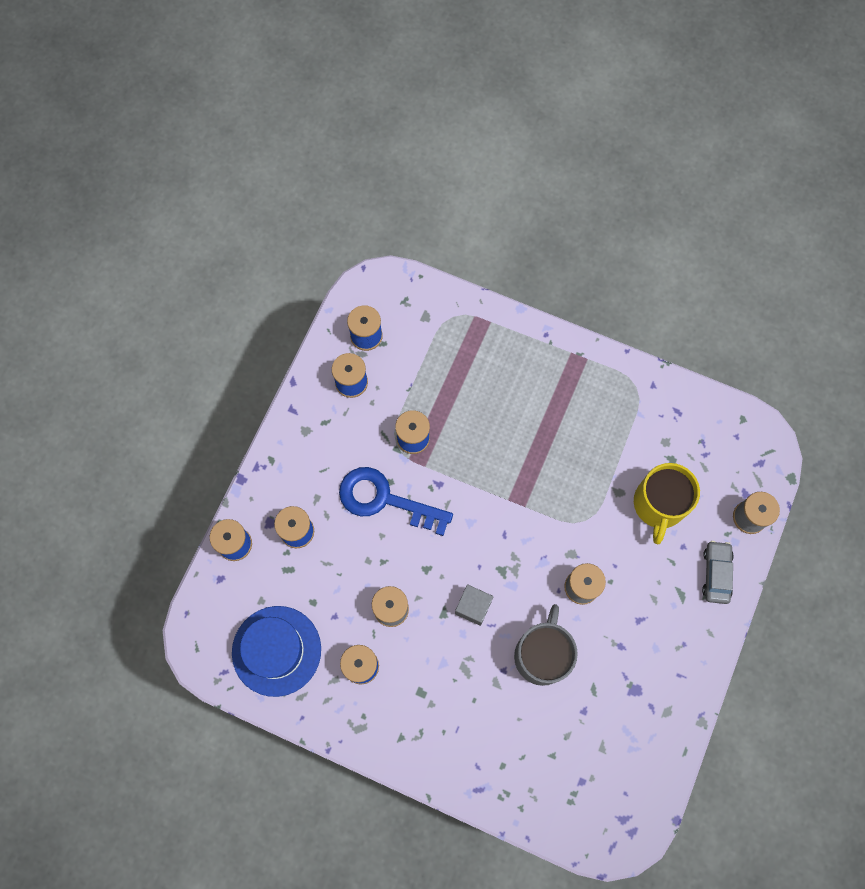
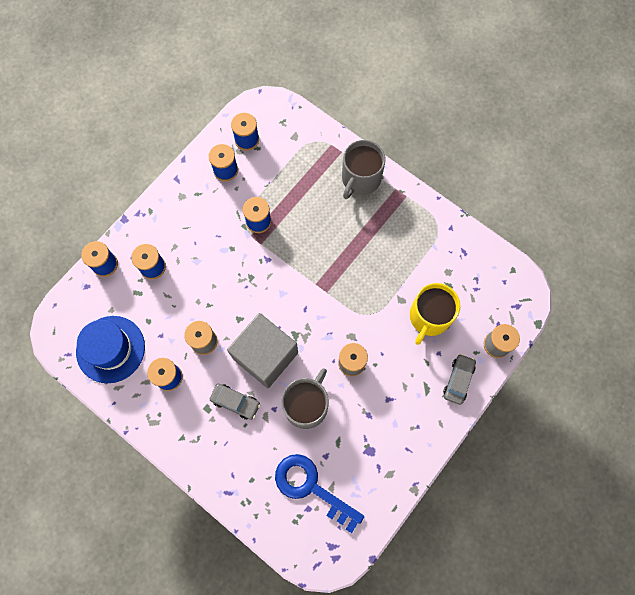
camera: 15 degrees right, 0 degrees up
(385, 500) = (224, 261): blue key -> blue key (311, 487)
(454, 675) = (235, 402): none -> grey car
(473, 607) = (265, 356): grey cube -> grey cube, size x2.12
(524, 351) = (360, 178): none -> grey mug

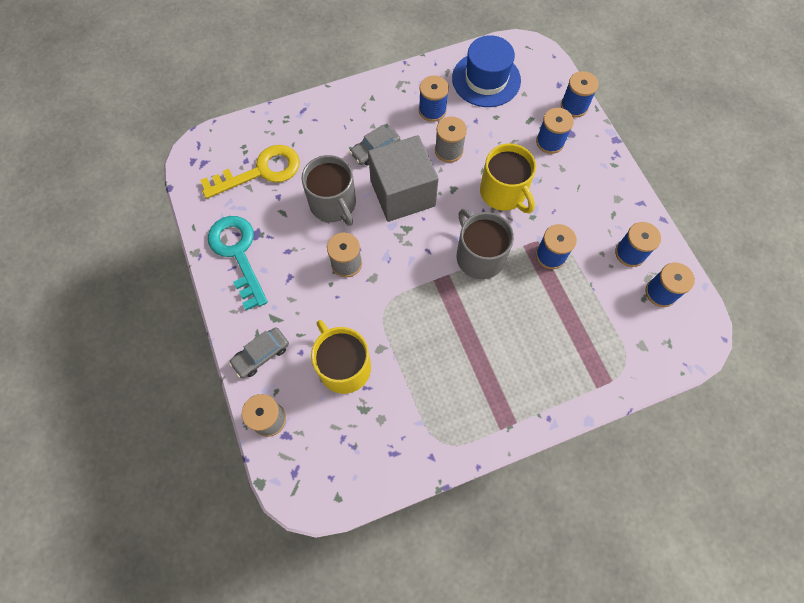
camera: 120 degrees right, 5 degrees down
(221, 279) = (503, 192): none -> yellow mug
(311, 487) = (260, 171): blue key -> yellow key
(360, 178) = (549, 389): grey mug -> grey mug (479, 256)
(394, 453) = (238, 254): none -> turquoise key
(458, 380) = (261, 354): grey car -> grey car turned 90 degrees clockwise

